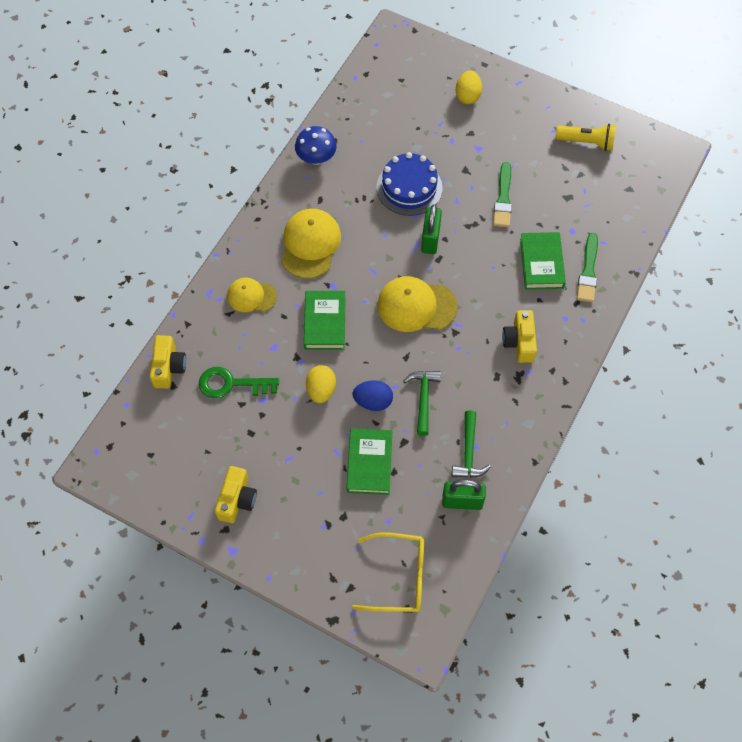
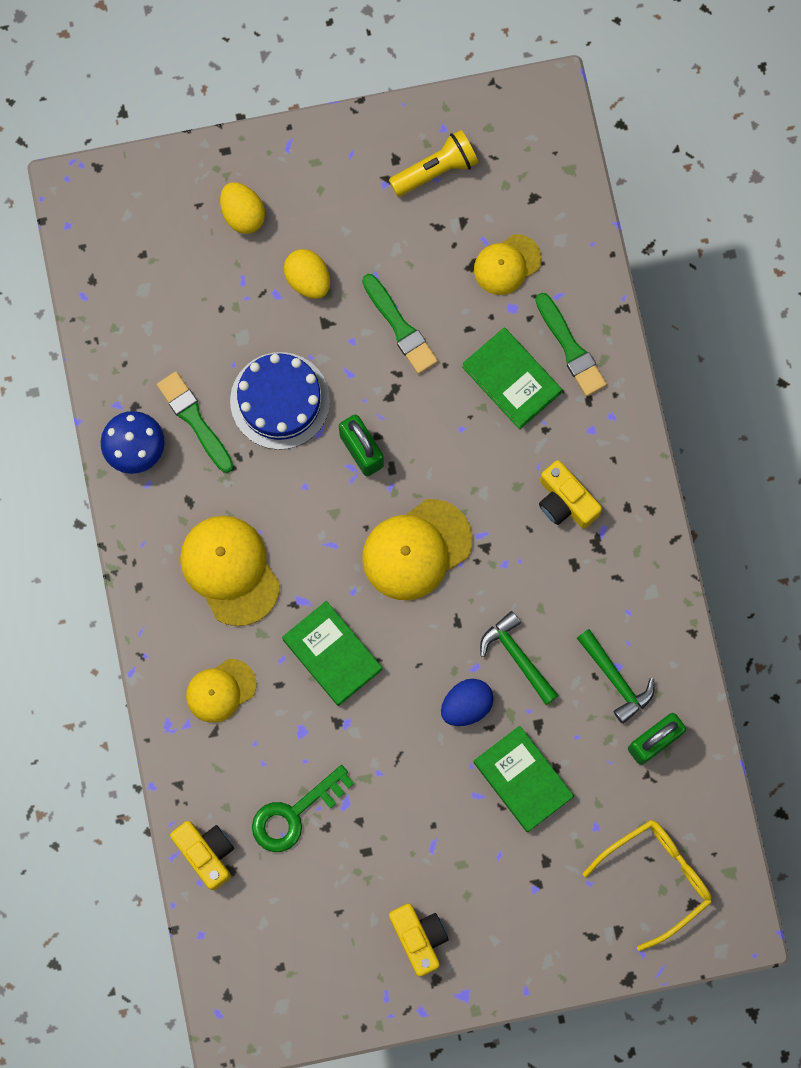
camera: 40 degrees left, 15 degrees up
(321, 390) = (399, 739): yellow egg -> yellow egg (308, 280)
(358, 166) = (194, 419): none -> green brush
(587, 209) = (507, 264): none -> yellow cap

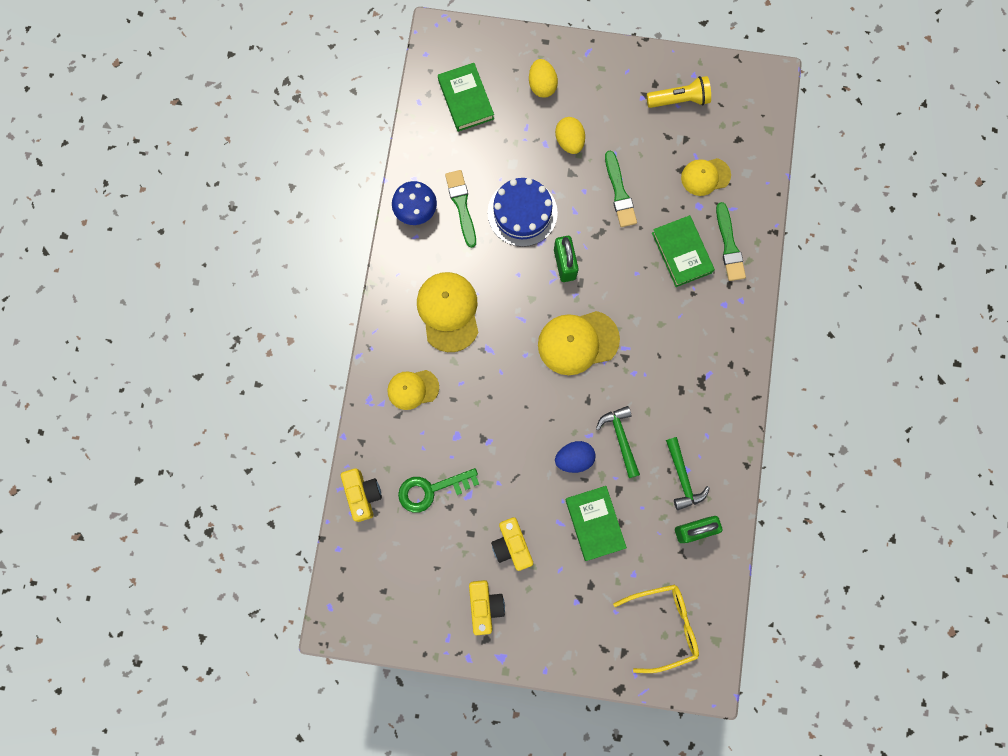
camera: 20 degrees right, 0 degrees up
(332, 654) = (496, 392): green book -> green book (466, 99)
(565, 501) = (690, 345): yellow camera -> yellow camera (512, 545)

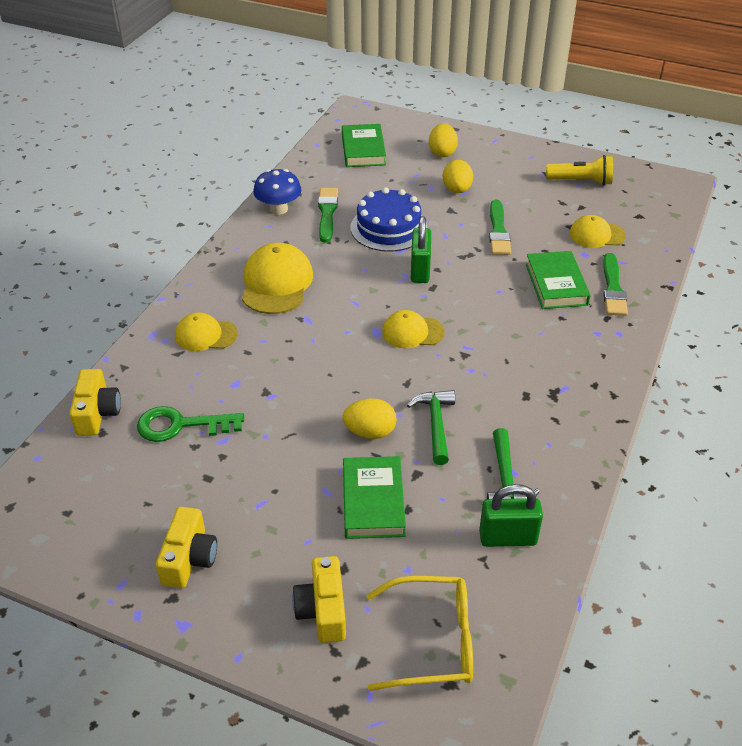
camera: 15 degrees right, 35 degrees down
(512, 545) = (255, 501): yellow camera -> yellow camera (323, 610)
(574, 458) = (370, 432): blue egg -> yellow egg
(578, 342) = (412, 332): yellow cap -> yellow cap, size x0.63

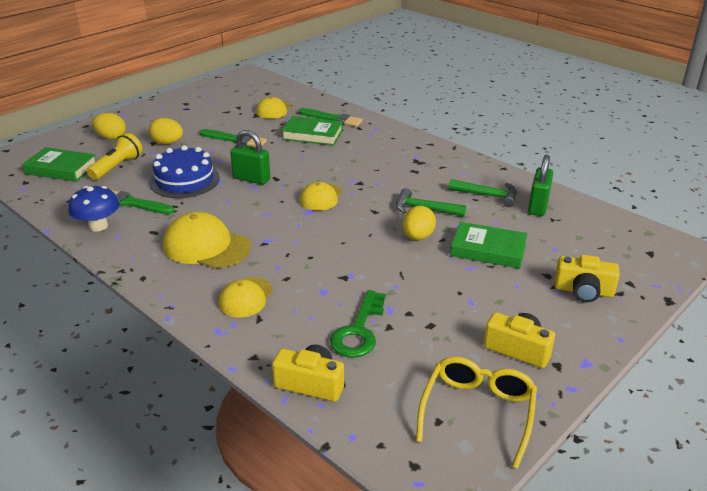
camera: 70 degrees left, 10 degrees down
(433, 641) = (616, 252): yellow glasses -> yellow glasses (478, 412)
(581, 181) = (210, 100): yellow flashlight -> yellow flashlight (117, 167)

